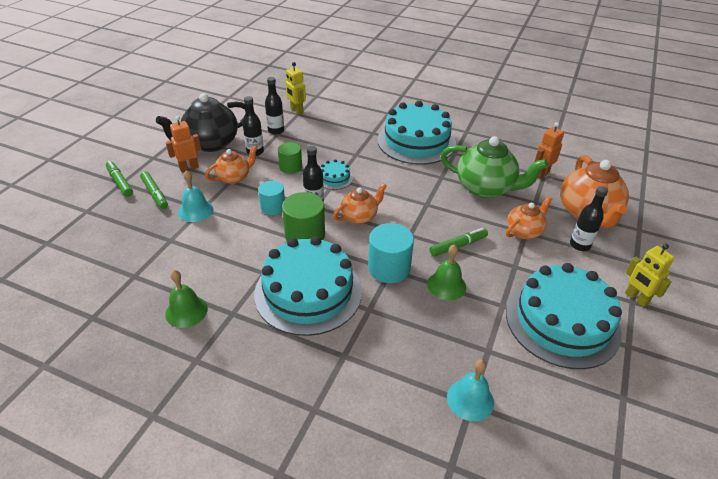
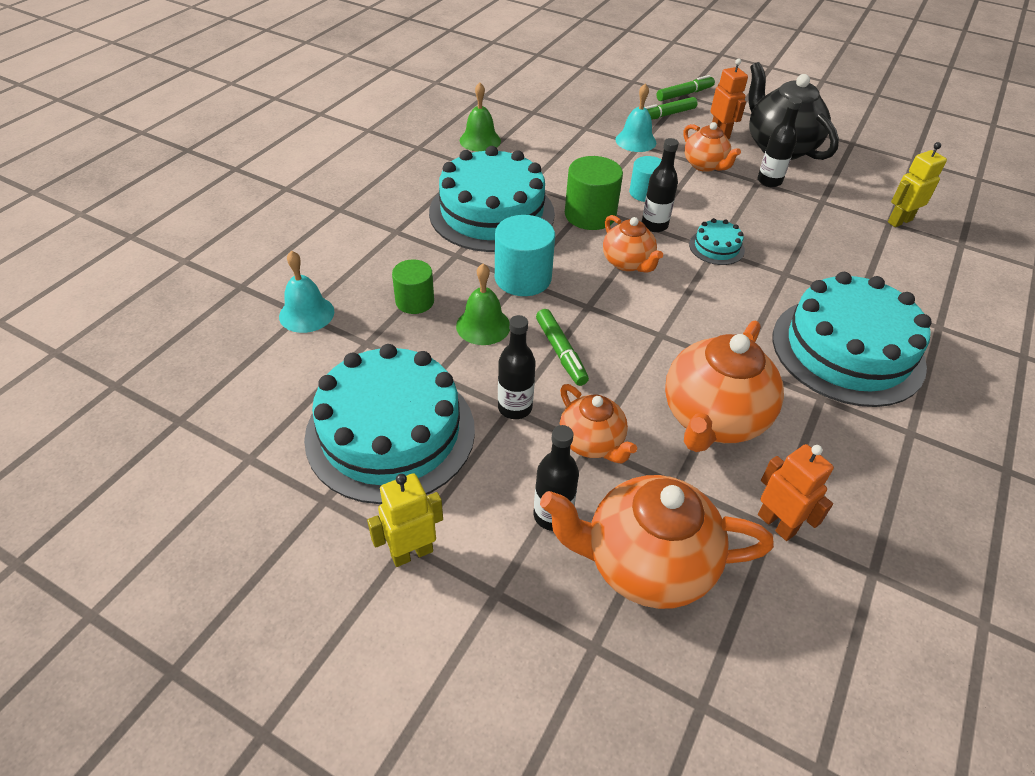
camera: 95 degrees right, 5 degrees up
(276, 130) = (831, 200): black bottle -> black bottle (515, 408)
(290, 167) = (737, 209): green cylinder -> green cylinder (415, 301)
(486, 188) = (712, 419): green teapot -> orange teapot

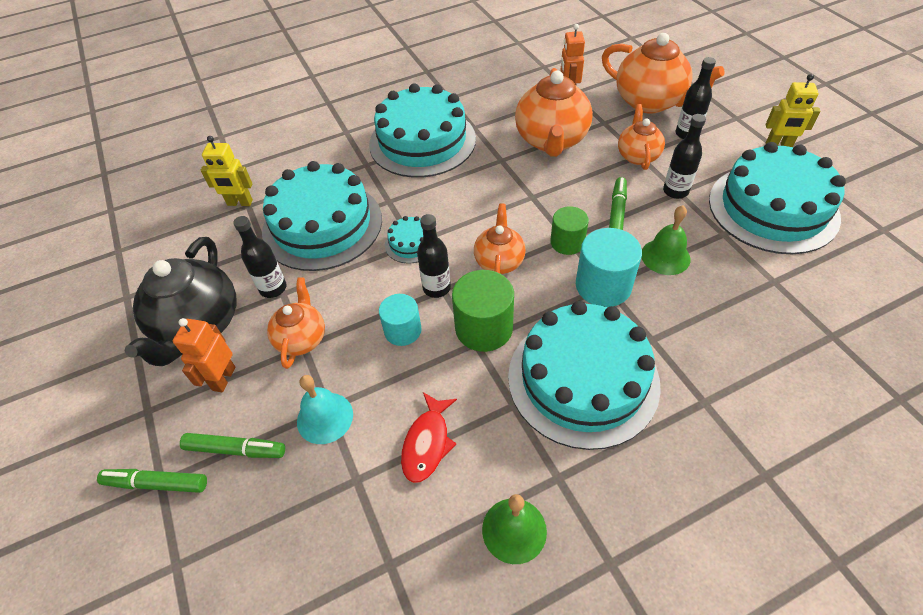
camera: 140 degrees left, 5 degrees up
(306, 314) = (827, 333): turquoise bell -> none
(415, 301) = (716, 303): green cylinder -> green cylinder (567, 242)
(562, 152) = (427, 443): none -> red fish
(712, 419) = (551, 141): orange teapot -> orange teapot turned 120 degrees clockwise
(806, 232) = (322, 225): none -> turquoise cake

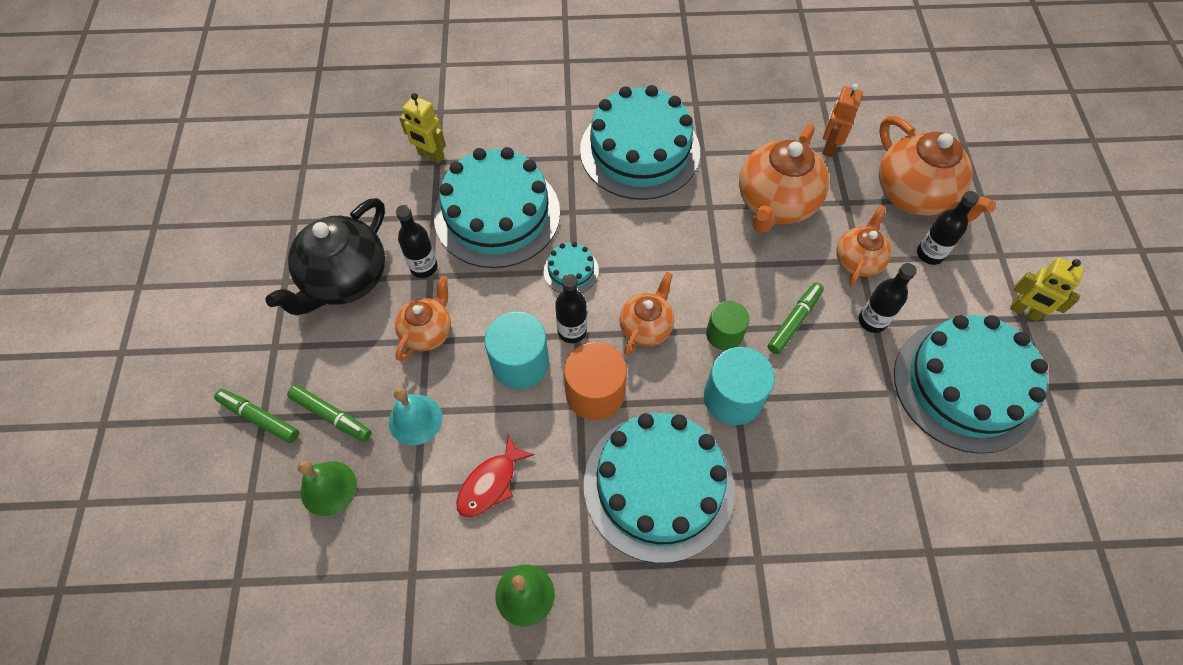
camera: 20 degrees right, 10 degrees up
(223, 378) = (346, 343): orange robot -> none
(403, 330) = (520, 363): turquoise cylinder -> turquoise cylinder, size x1.54
(484, 328) = (595, 393): green cylinder -> orange cylinder
(665, 256) = (814, 392): green bell -> green bell (328, 488)

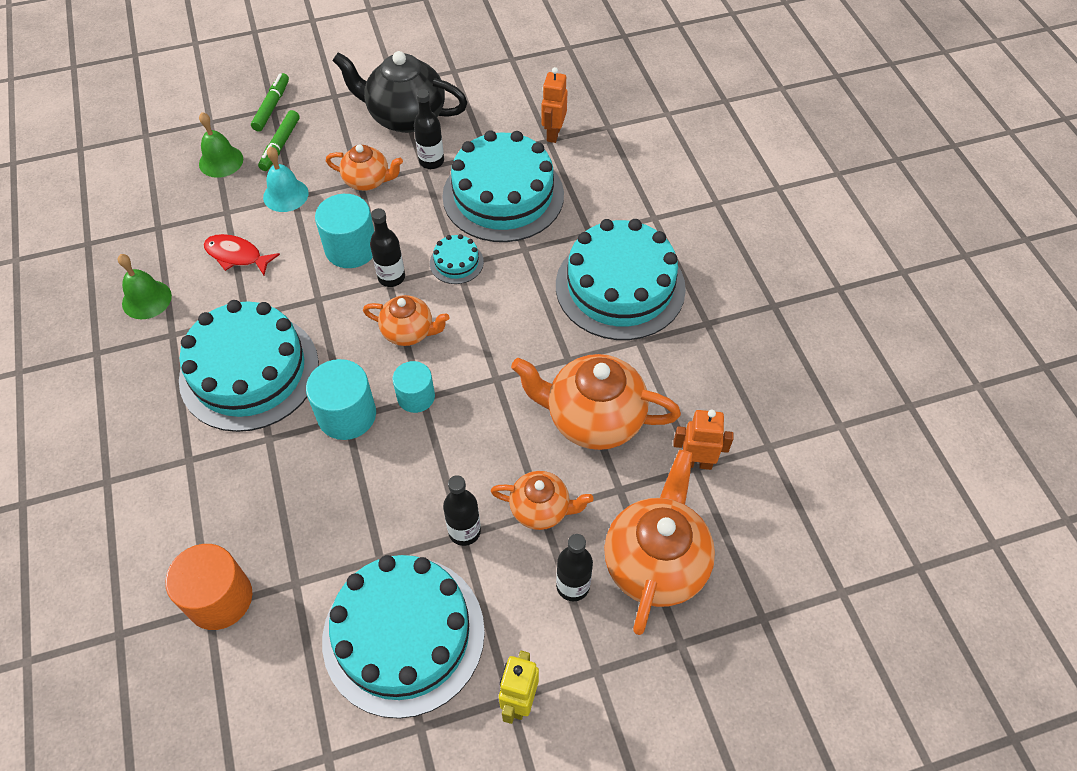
camera: 75 degrees right, 5 degrees down
(430, 156) = (553, 134): yellow robot -> orange robot
(595, 393) = (332, 307): orange cylinder -> orange cylinder (219, 598)
(724, 334) = (416, 397): green cylinder -> turquoise cylinder
(794, 321) = (446, 456): green marker -> none
(914, 195) = (655, 563): orange teapot -> orange teapot turned 150 degrees clockwise

